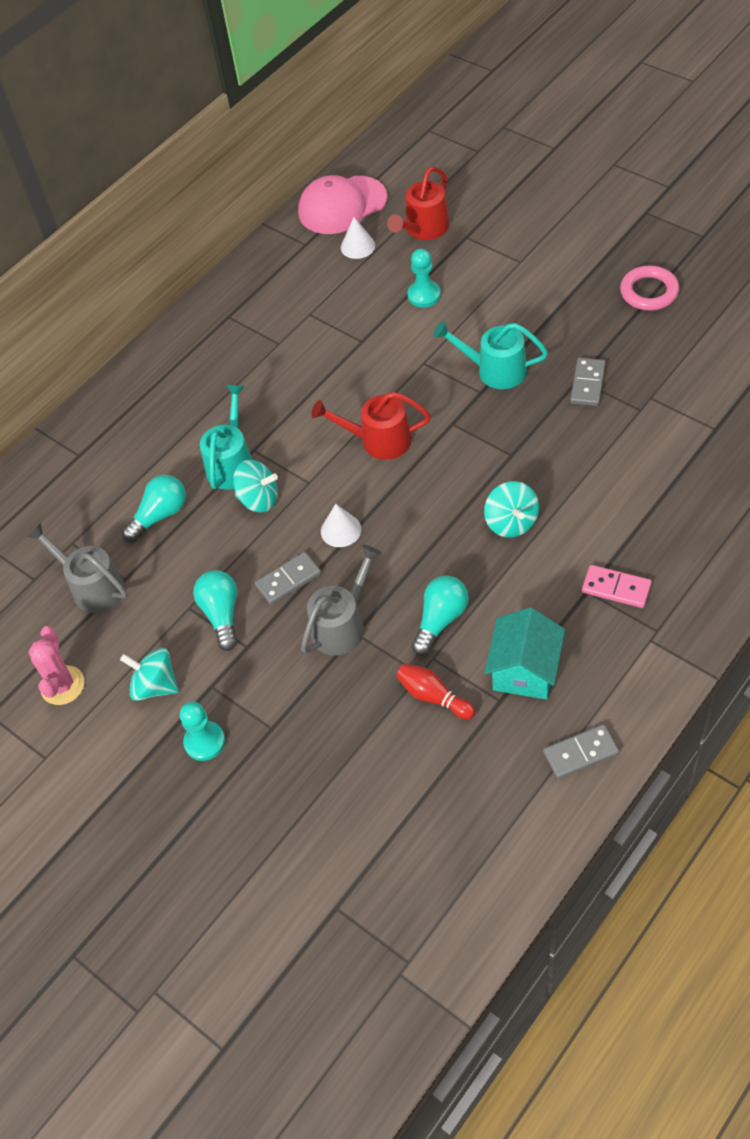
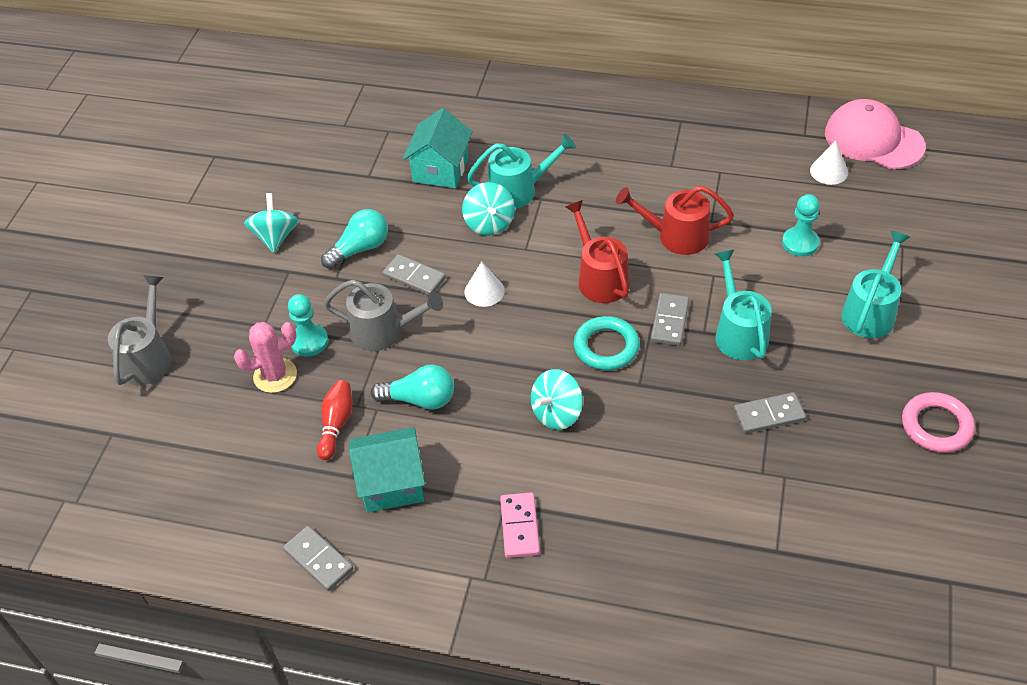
camera: 60 degrees right, 5 degrees down
(62, 685) = (254, 184): pink cactus -> pink cactus (275, 375)
(92, 587) = (352, 160): grey watering can -> grey watering can (148, 357)
(160, 515) = (440, 169): turquoise light bulb -> turquoise house
(204, 742) = (235, 289): turquoise pawn -> turquoise pawn (309, 341)
(423, 229) = (887, 210): red watering can -> red watering can (675, 236)
(456, 410) = (670, 321): none -> grey domino
(459, 463) = (606, 347): none -> turquoise ring
(520, 282) = (871, 311): none -> turquoise watering can

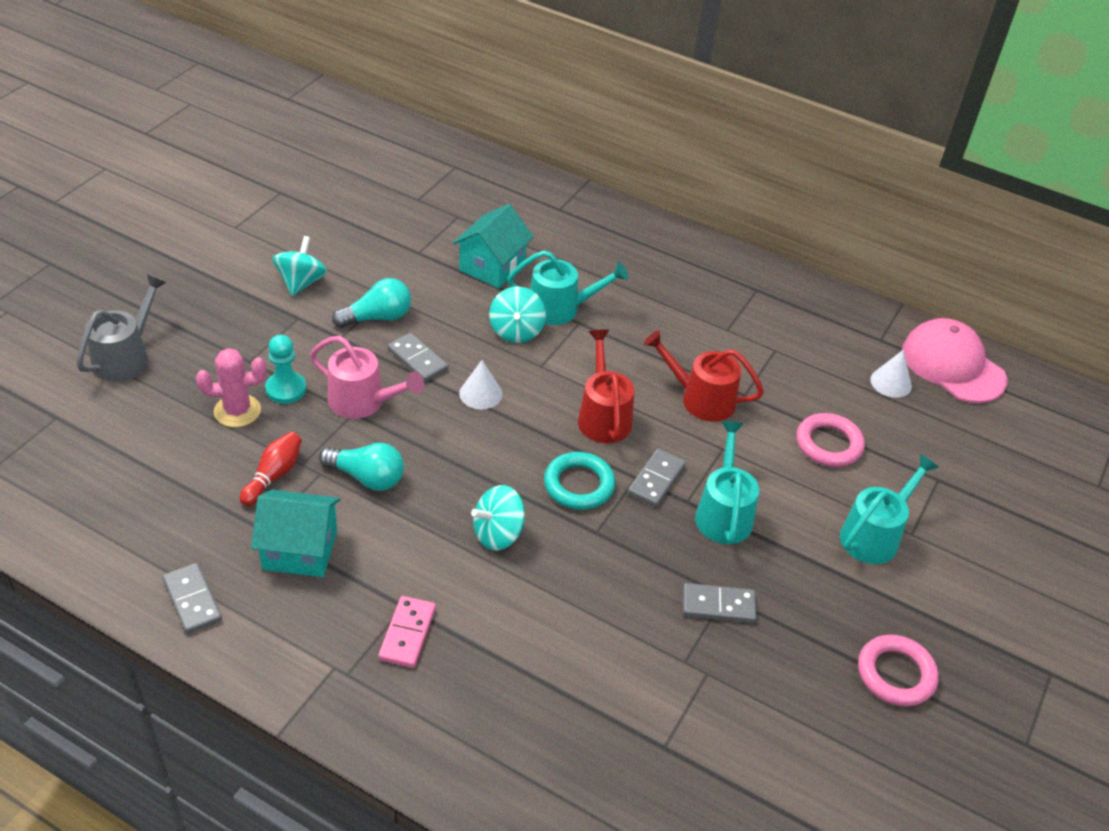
camera: 10 degrees right, 5 degrees down
(384, 332) = (363, 402): grey watering can -> pink watering can
(800, 243) = (828, 444): turquoise pawn -> pink ring

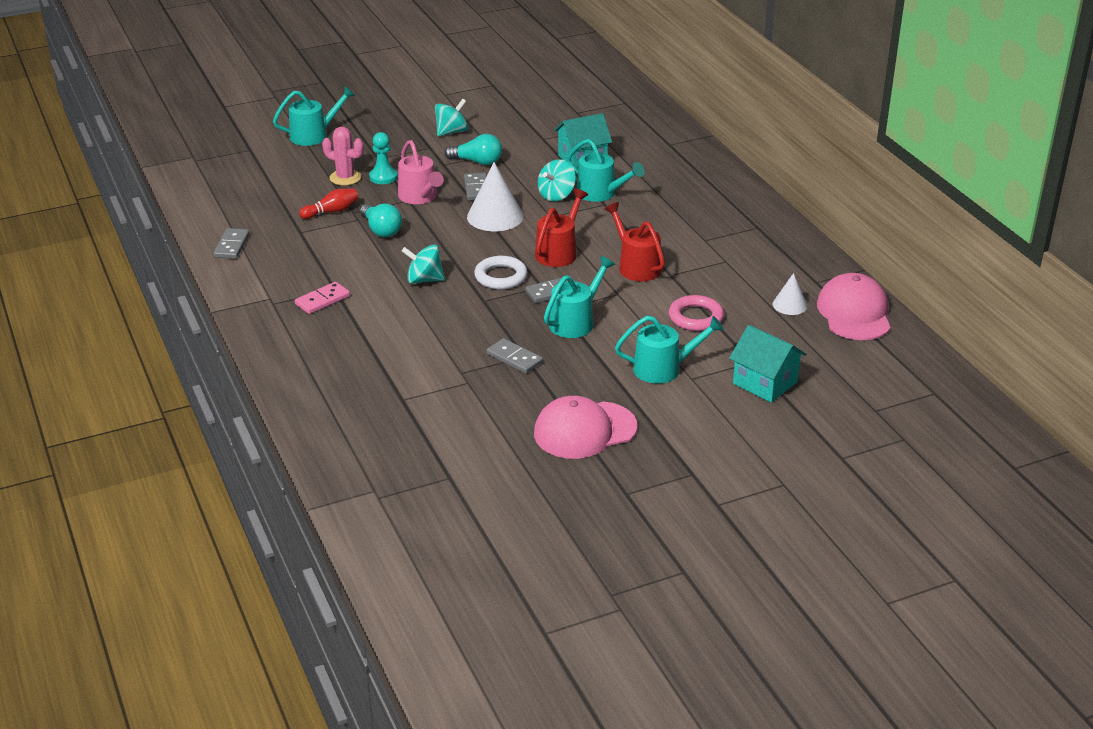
camera: 40 degrees right, 10 degrees down
(126, 356) = (314, 135): grey watering can -> turquoise watering can
(300, 550) = (308, 246): turquoise house -> turquoise house (765, 383)
(480, 393) = (495, 216): white cone -> white cone, size x1.77
(579, 485) = (501, 277): turquoise ring -> white ring
(896, 674) = (584, 430): pink ring -> pink cap

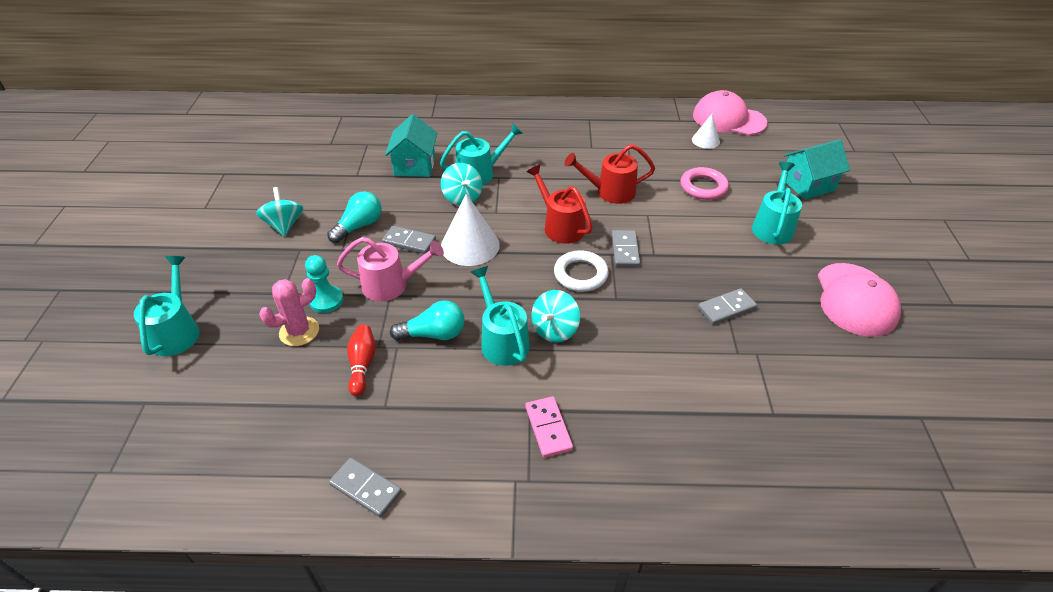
camera: 65 degrees left, 10 degrees up
(576, 321) = (680, 251): turquoise watering can -> turquoise watering can (502, 340)

